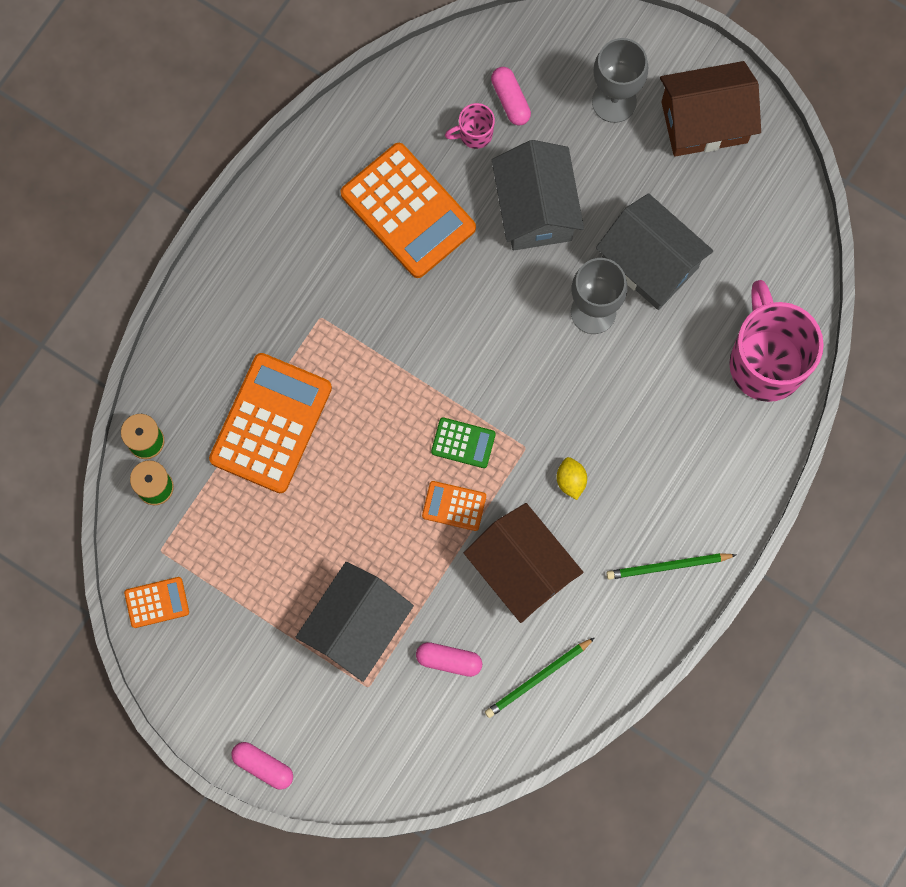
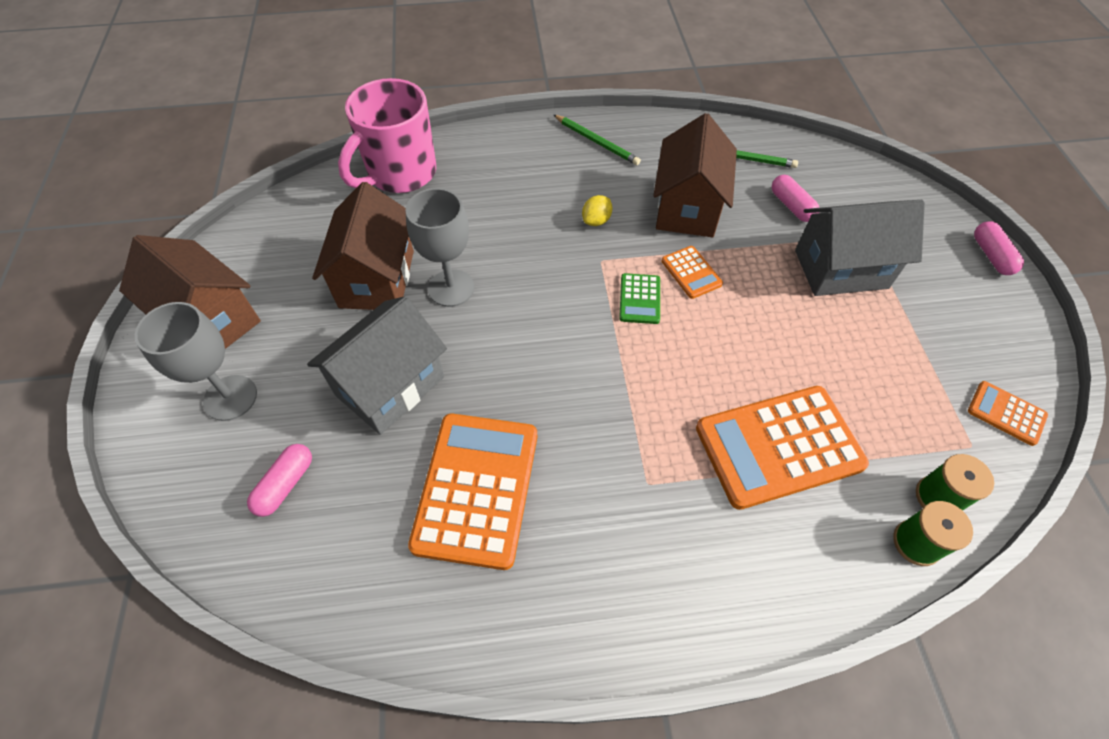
camera: 130 degrees left, 20 degrees down
(463, 443) = (640, 299): green calculator -> green calculator turned 150 degrees counterclockwise
(474, 134) = (347, 490): pink mug -> none
(649, 263) = (377, 279): grey house -> brown house

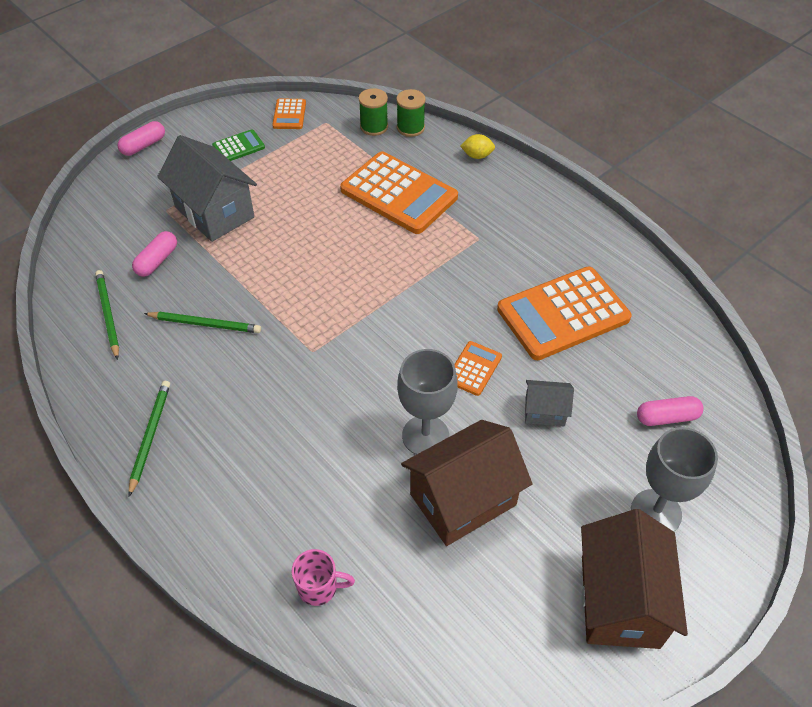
camera: 125 degrees left, 5 degrees down
(390, 386) = (544, 412): grey house -> grey house, size x0.50
(400, 174) = (319, 587): pink mug -> pink mug, size x0.44
(596, 221) = (267, 378): yellow lemon -> yellow lemon (477, 156)
(640, 299) = (335, 308): green calculator -> green calculator (238, 147)
(687, 208) = (205, 324): brown house -> green pencil
(691, 272) = (282, 290): orange calculator -> orange calculator (473, 368)

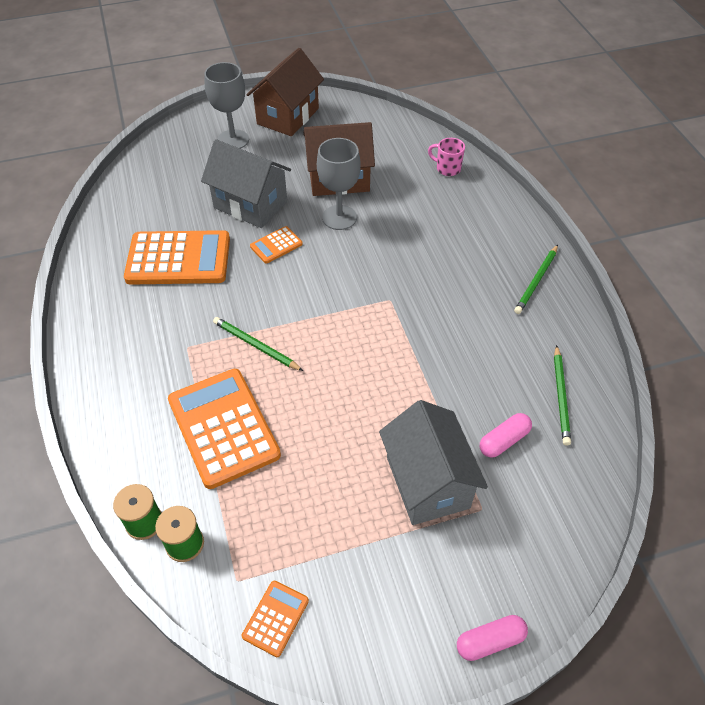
camera: 155 degrees left, 0 degrees up
(205, 324) = (472, 354): green pencil -> green pencil (256, 345)
(238, 147) = (365, 581): green calculator -> none
(477, 156) = (107, 445): yellow lemon -> none
(544, 412) = (250, 204): grey house -> grey house, size x2.00
(667, 417) = (177, 176): pink capsule -> none

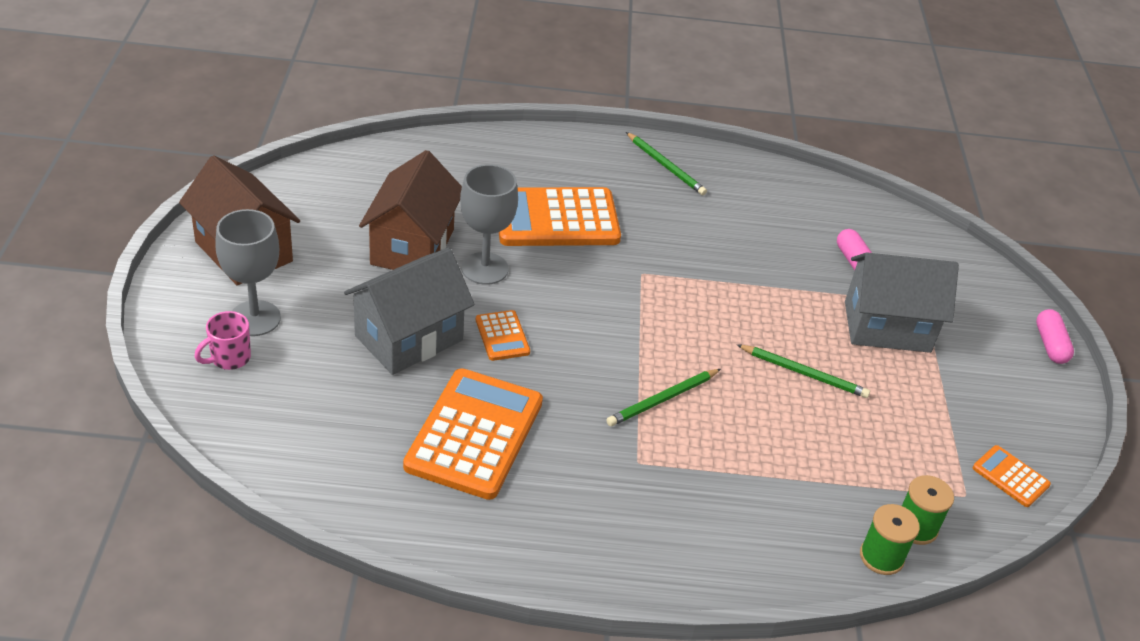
camera: 75 degrees left, 10 degrees down
(223, 427) = (773, 458): orange calculator -> orange calculator (556, 219)
(447, 168) = (453, 158): pink mug -> pink mug (229, 358)
(561, 396) = (816, 209): green pencil -> green pencil (804, 373)

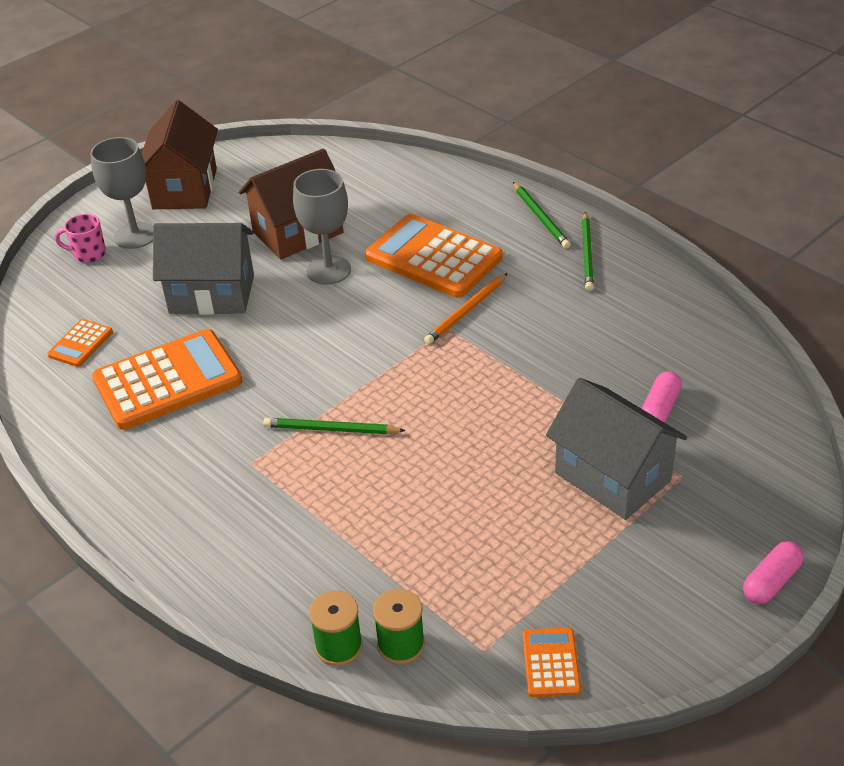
camera: 50 degrees right, 0 degrees up
(502, 336) = (276, 324): orange calculator -> orange calculator (80, 344)
(638, 252) = (466, 311): none -> orange pencil
(804, 373) = (477, 473): green pencil -> green pencil (541, 217)

